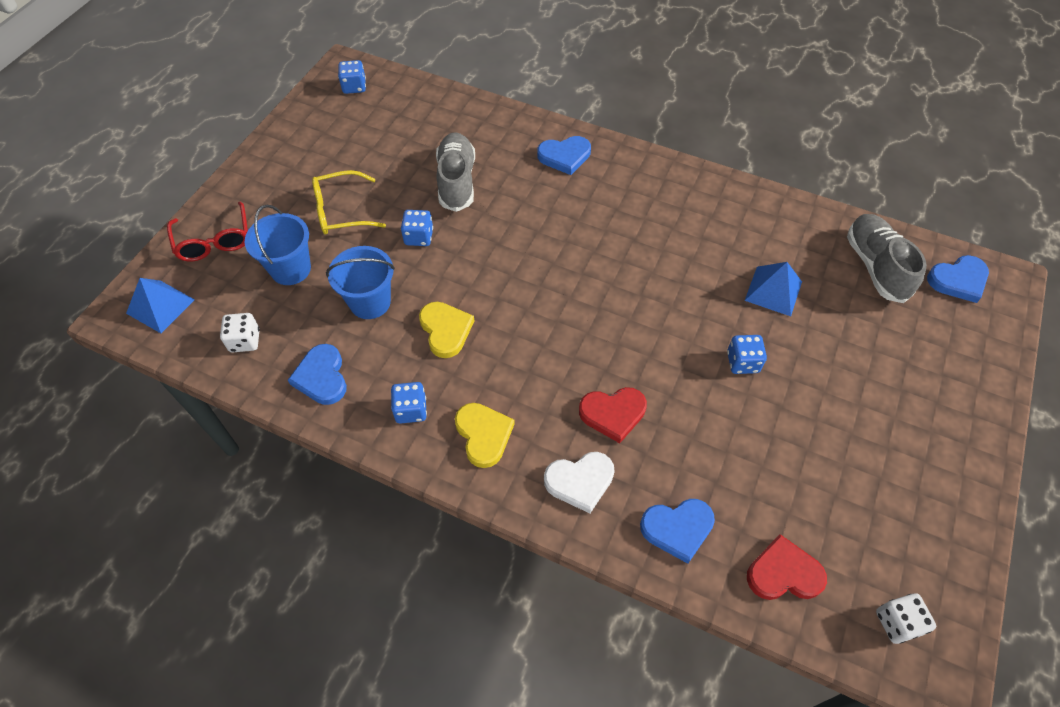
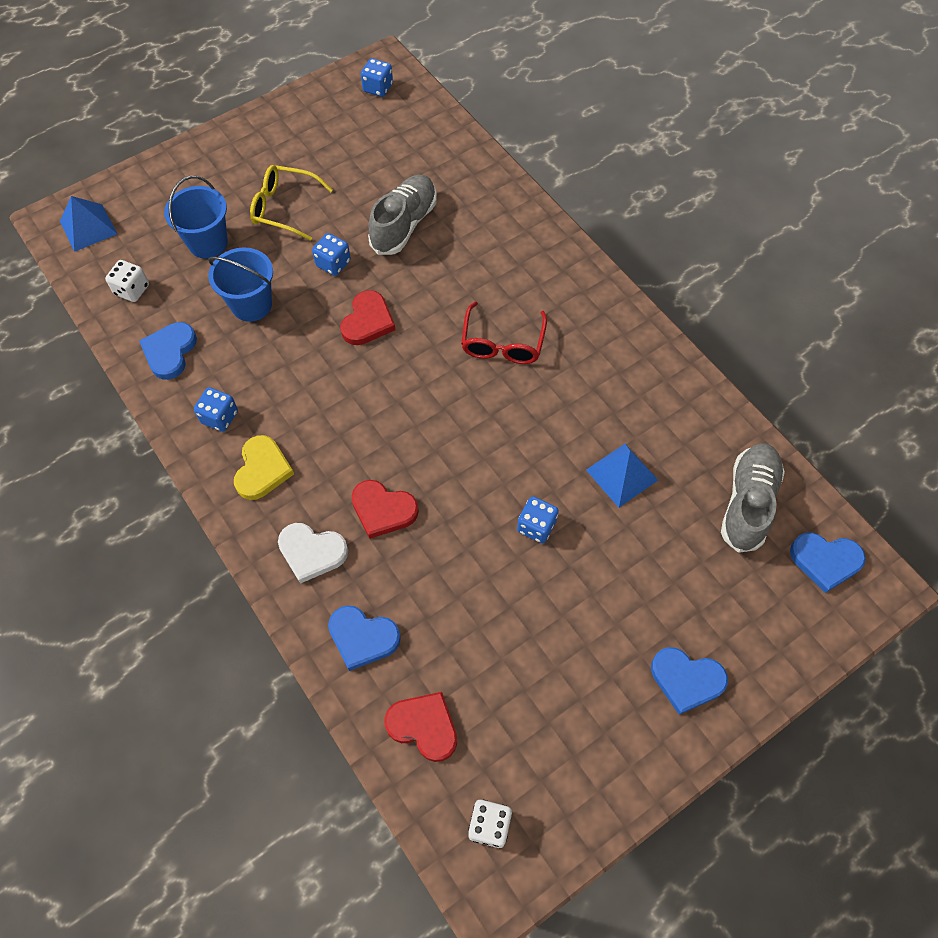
camera: 30 degrees right, 5 degrees up
(214, 240) = (165, 187): red glasses -> red glasses (502, 342)
(445, 330) = (296, 361): yellow heart -> none
(483, 269) = (367, 321): none -> red heart
(564, 156) = (522, 245): blue heart -> blue heart (686, 680)

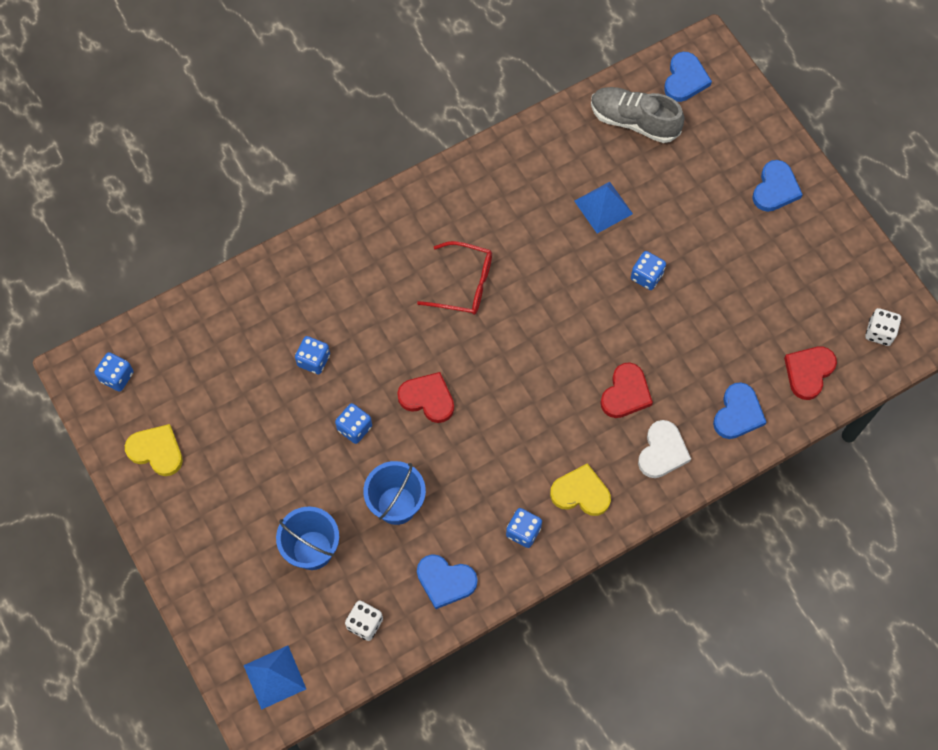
camera: 85 degrees left, 5 degrees up
(285, 208) = (276, 474): yellow glasses -> none
(307, 122) = (156, 451): none -> yellow heart
(404, 225) = (313, 360): grey shoe -> blue dice

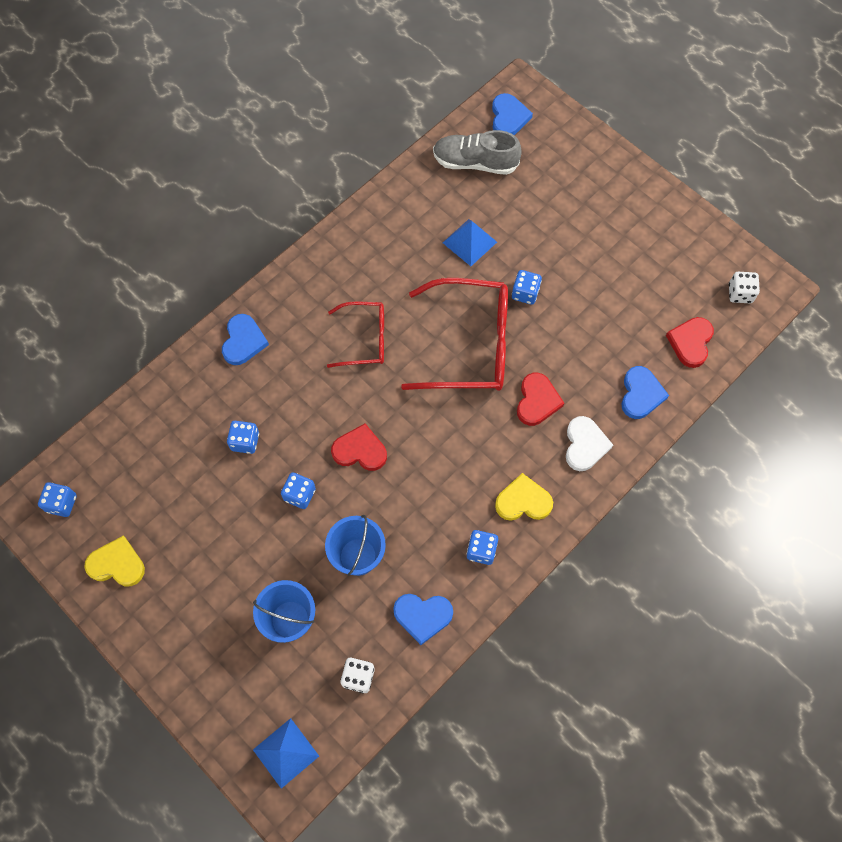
camera: 15 degrees left, 0 degrees up
(570, 316) = (468, 345): none -> red glasses
(775, 189) = (613, 192): blue heart -> blue heart (243, 341)

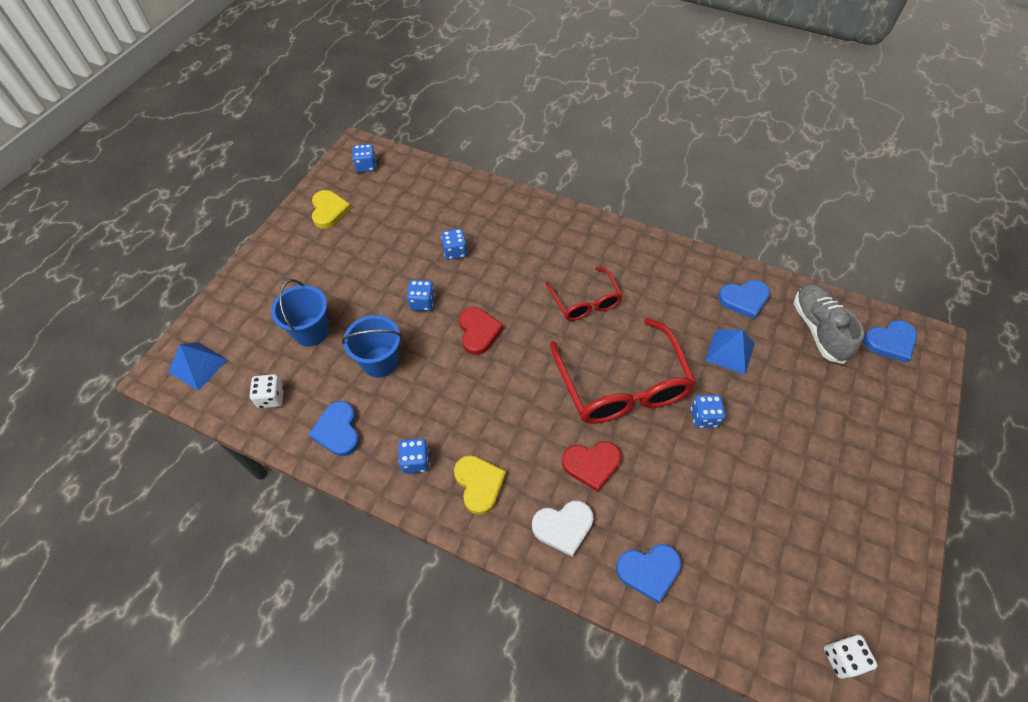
camera: 70 degrees right, 10 degrees down
(243, 341) = (541, 222): blue heart -> blue heart (744, 299)
(690, 342) = (742, 612): red heart -> none

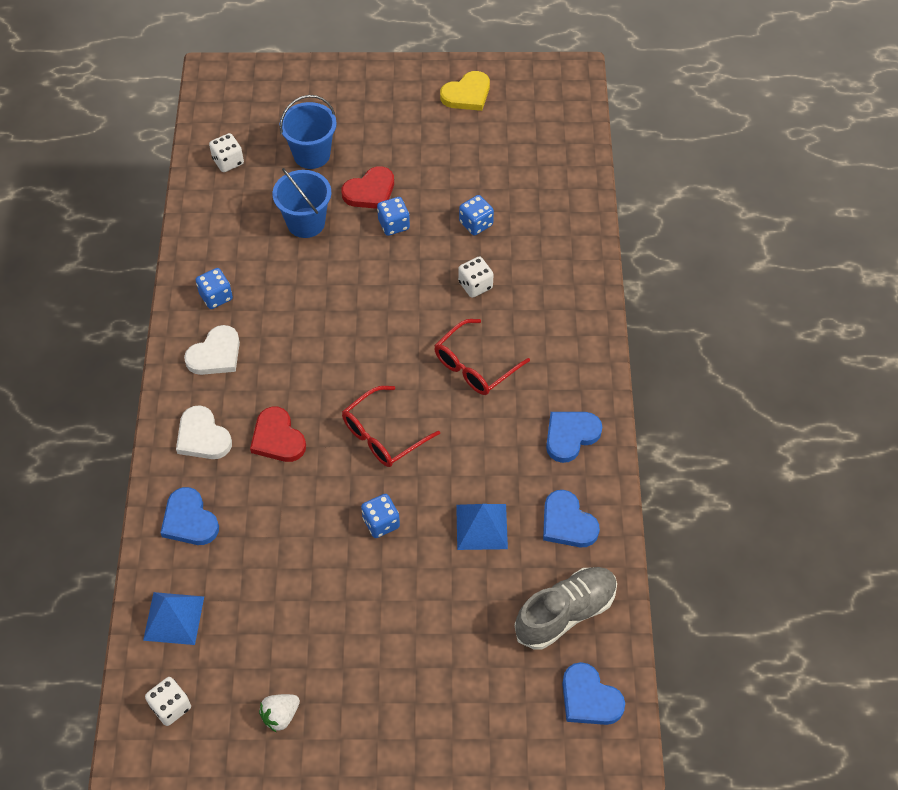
camera: 65 degrees right, 0 degrees up
(198, 365) = (234, 94): blue pyramid -> blue pyramid (174, 618)
(338, 431) = (219, 225): blue heart -> blue heart (570, 436)
(366, 166) = (550, 94): blue dice -> none
(478, 332) = (383, 286): red heart -> red heart (370, 191)
(479, 484) = (215, 354): yellow heart -> white heart
(511, 273) = (475, 285): none -> white dice
(621, 384) = (384, 434): red glasses -> red glasses, size x0.58
(868, 562) = (280, 715): none -> white strawberry

